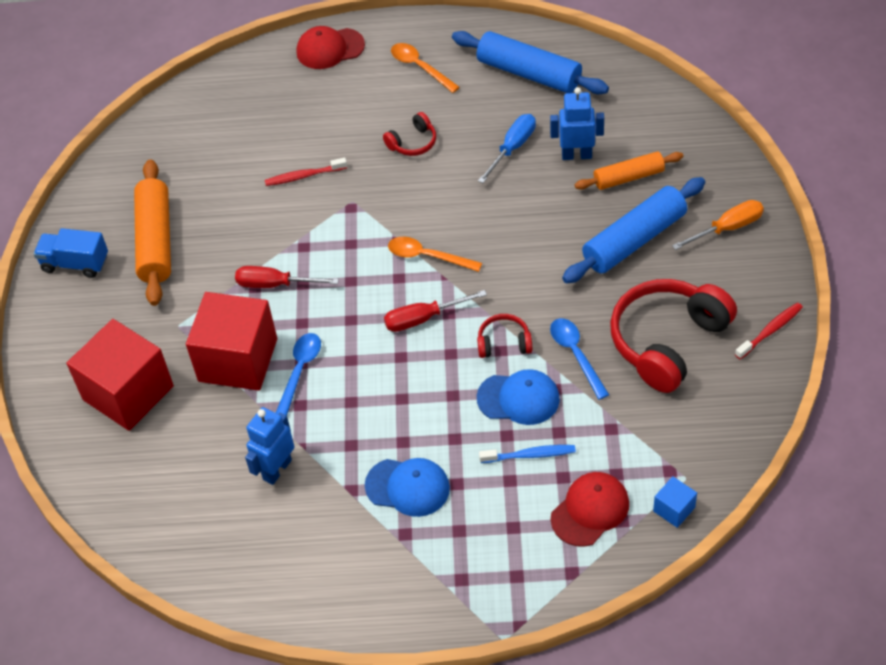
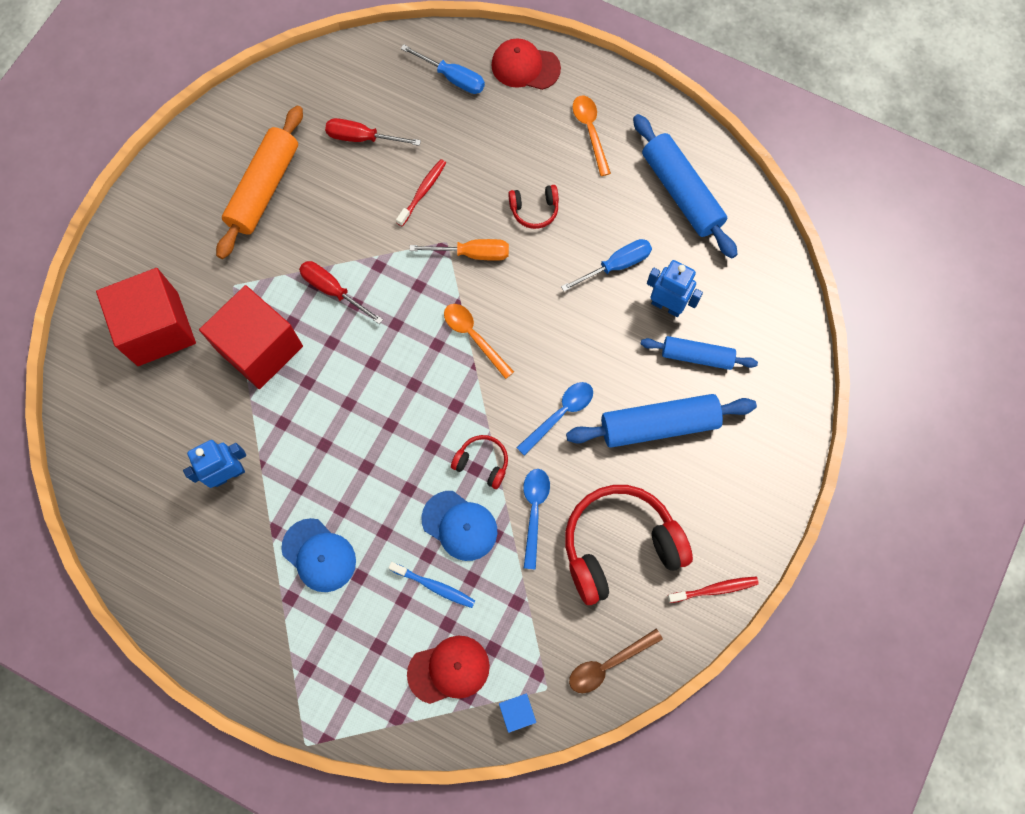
camera: 25 degrees right, 20 degrees up
(75, 263) = (188, 174): blue truck -> none
(271, 84) = (452, 78): none -> blue screwdriver
(299, 371) = (301, 390): blue spoon -> blue spoon (560, 414)
(304, 176) = (422, 192): red toothbrush -> red toothbrush turned 105 degrees clockwise
(423, 318) = (432, 398): red screwdriver -> red screwdriver (362, 138)
(628, 177) = (697, 356): orange rolling pin -> blue rolling pin
(724, 431) = (608, 664): none -> brown spoon
(727, 228) = (748, 461): orange screwdriver -> orange screwdriver (472, 253)

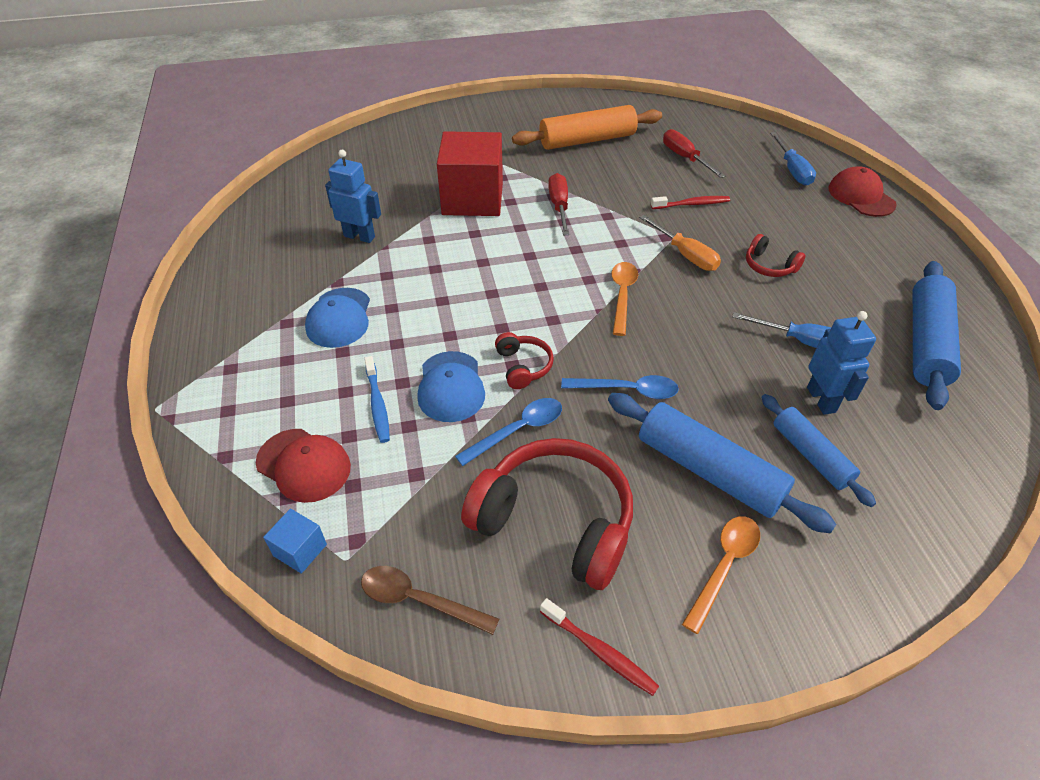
camera: 50 degrees right, 25 degrees down
(157, 329) = (432, 152): red cube -> none
(590, 131) = (877, 257): orange spoon -> orange spoon (724, 566)

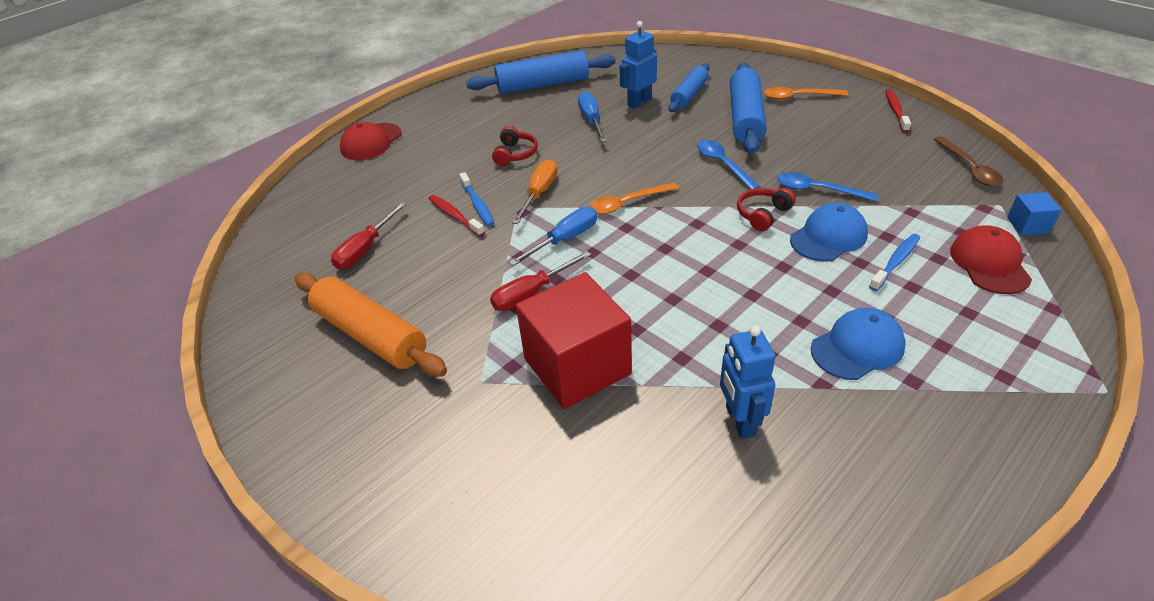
camera: 120 degrees left, 5 degrees down
(555, 522) = (855, 149): red headphones -> none
(699, 219) = (477, 204): none -> blue toothbrush
(792, 170) = (347, 183): blue screwdriver -> blue screwdriver (564, 239)

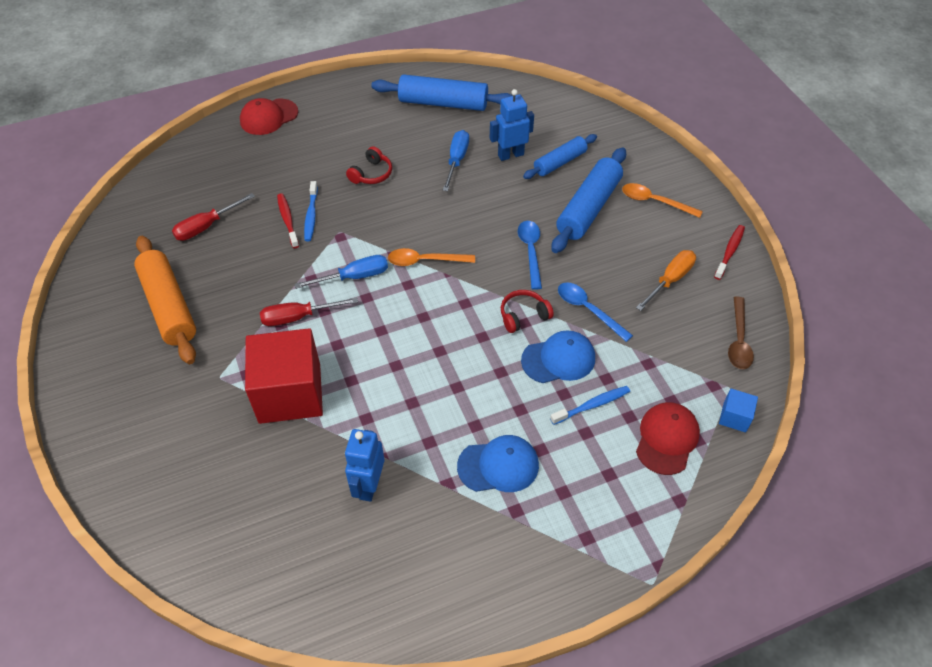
camera: 20 degrees right, 10 degrees up
(539, 193) = (364, 223): orange screwdriver -> orange screwdriver (670, 280)

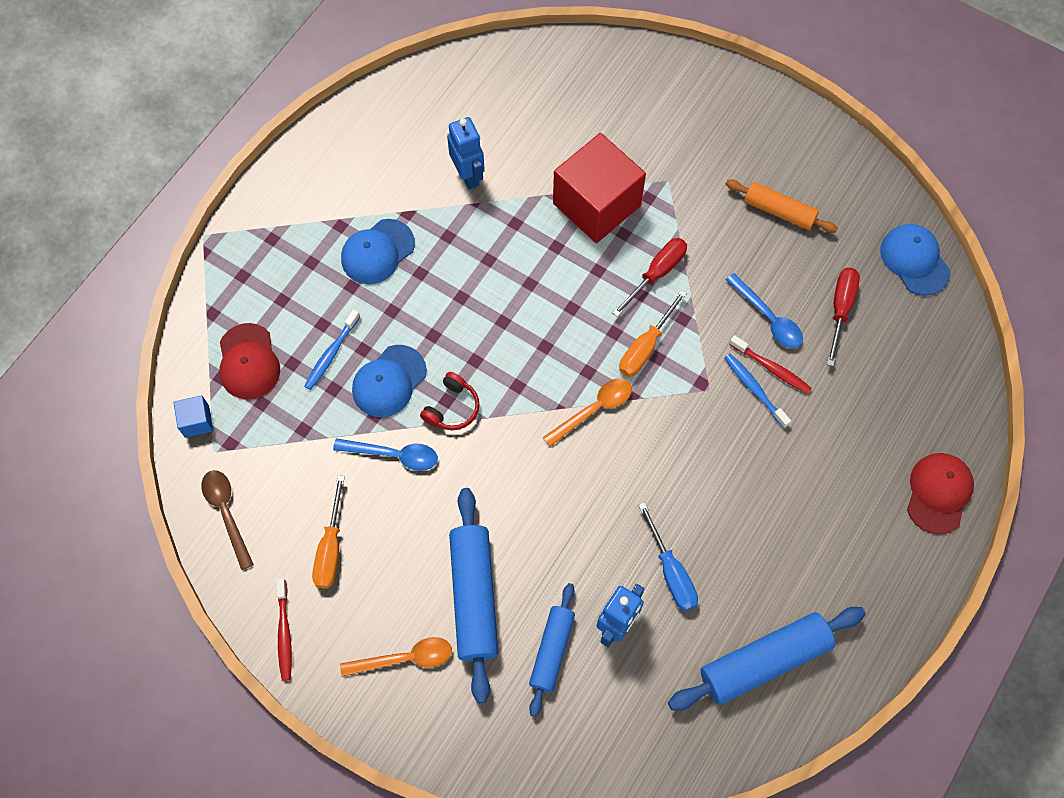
camera: 145 degrees right, 15 degrees up
(126, 226) = (914, 260): none -> blue cap
(169, 306) = (779, 211): orange rolling pin -> orange rolling pin, size x0.63
(354, 277) = (645, 347): blue screwdriver -> orange screwdriver
(371, 174) = (745, 486): red headphones -> none
(530, 251) = (497, 491): blue spoon -> blue spoon (768, 318)

